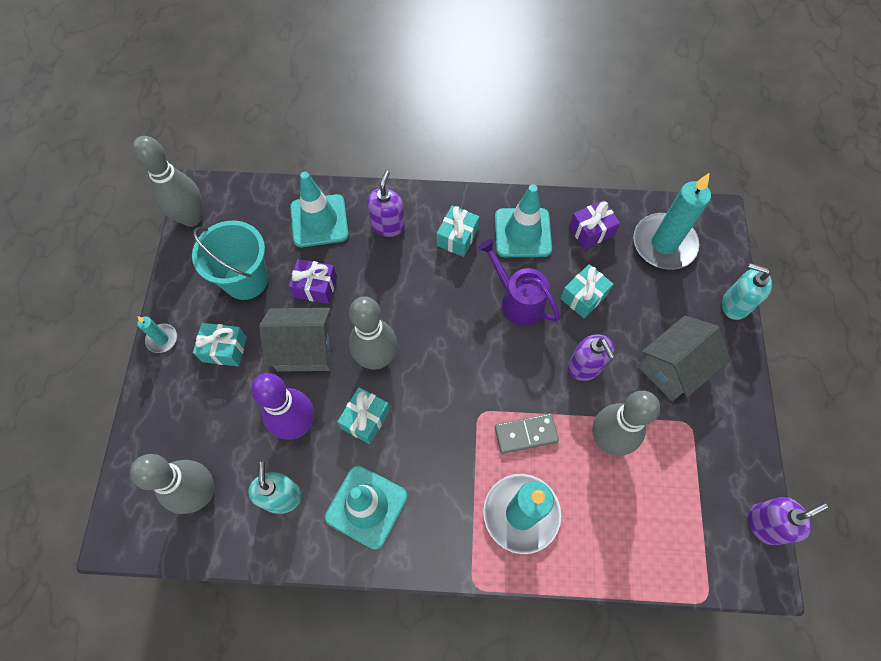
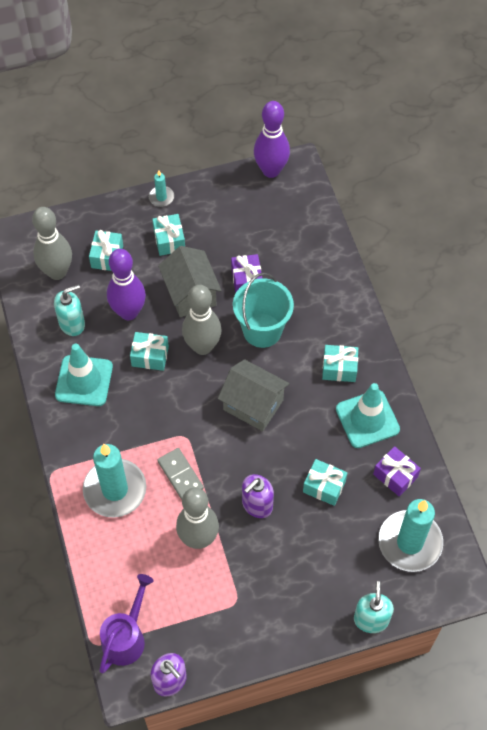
camera: 70 degrees right, 5 degrees down
(191, 218) = (271, 170): grey bowling pin -> purple bowling pin
(210, 426) = (107, 256): none -> turquoise gift
(246, 280) = (232, 230): turquoise bucket -> turquoise bucket (262, 330)
(319, 221) = (308, 260): turquoise traffic cone -> none
(388, 225) = (327, 311): purple soap dispenser -> none
(517, 300) = (297, 434): purple watering can -> purple watering can (126, 636)
(673, 368) = (284, 577): grey house -> grey house (253, 405)

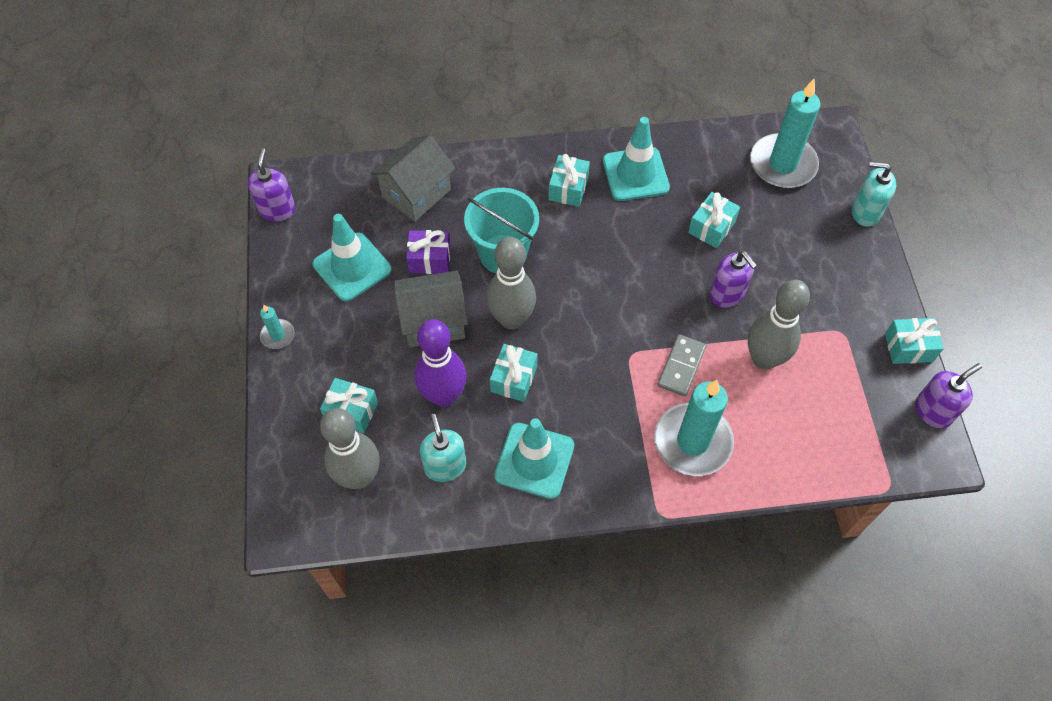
camera: 80 degrees left, 0 degrees up
(126, 636) = (881, 450): purple watering can -> none
(169, 240) = (347, 335): turquoise gift -> turquoise gift (908, 347)
(180, 475) = (681, 366): grey domino -> grey domino turned 45 degrees counterclockwise
(229, 230) = (352, 267): none -> turquoise traffic cone
(253, 405) = (600, 278): grey house -> grey house (416, 193)
(271, 170) = (277, 210): purple bowling pin -> purple soap dispenser
(395, 476) = (706, 162): purple gift -> none

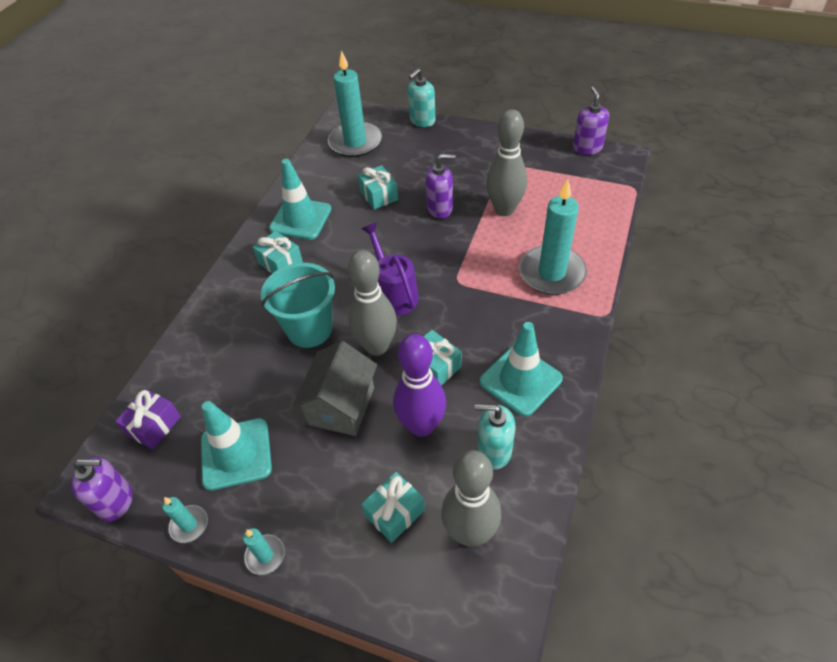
camera: 60 degrees left, 10 degrees down
(277, 210) = (116, 501): purple soap dispenser -> purple soap dispenser turned 150 degrees clockwise
(280, 270) = (189, 525): none -> turquoise candle
(416, 193) = (198, 370): grey house -> none
(430, 259) = (275, 385): purple gift -> purple gift (154, 426)
(583, 304) = (394, 293): none -> purple watering can
(681, 366) = (485, 256): grey domino -> none
(908, 347) = (535, 140): turquoise gift -> none

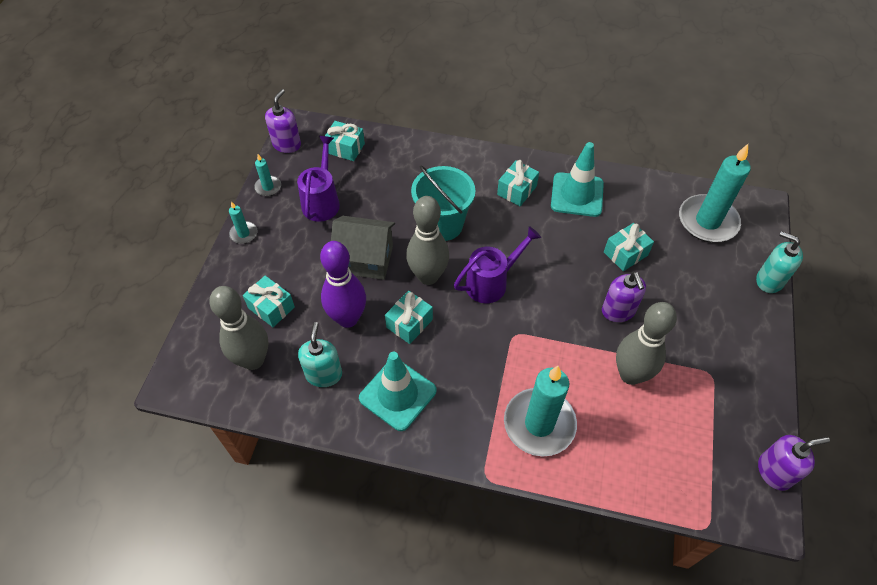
camera: 80 degrees right, 5 degrees up
(116, 501) = (287, 144): purple soap dispenser -> purple soap dispenser turned 150 degrees counterclockwise
(154, 426) = (345, 148): purple gift -> turquoise gift
(236, 454) = (322, 201): turquoise traffic cone -> purple watering can

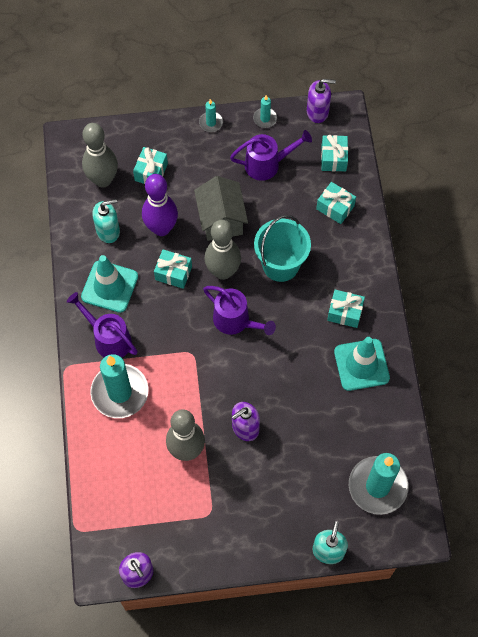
camera: 70 degrees right, 10 degrees up
(465, 416) = (108, 338): none -> purple watering can
(625, 254) = (309, 421): turquoise gift -> turquoise gift (335, 207)

